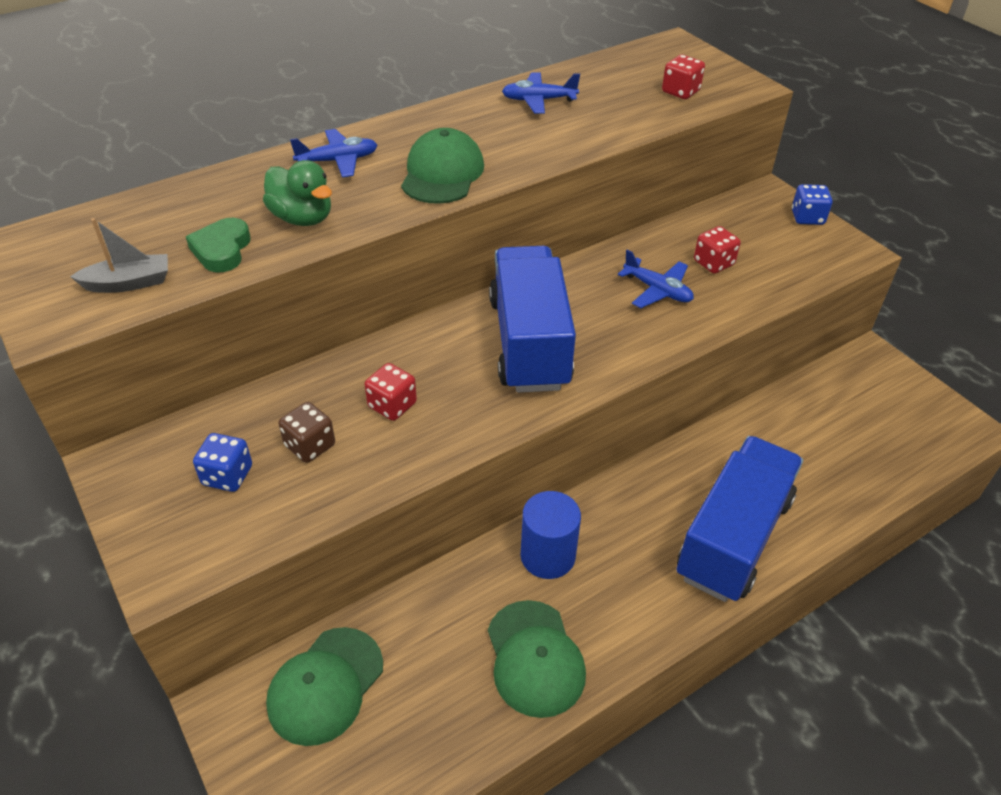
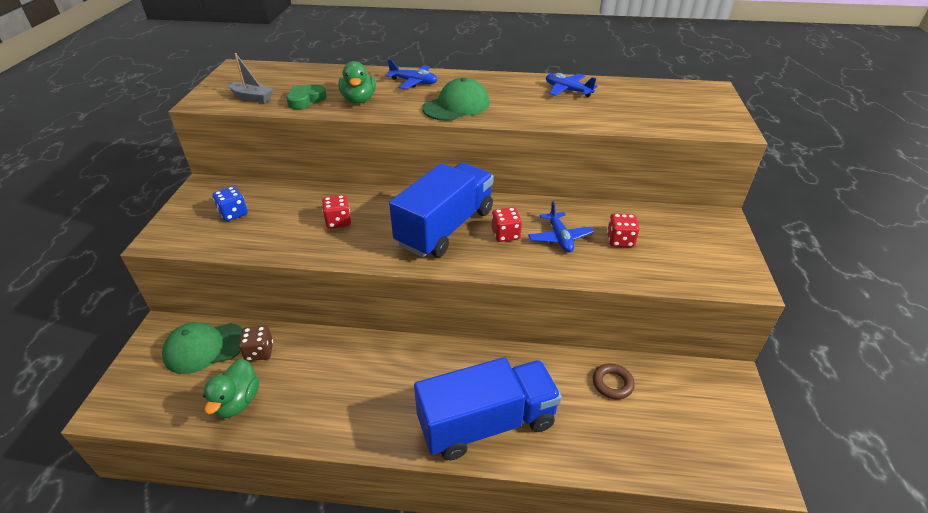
camera: 40 degrees right, 5 degrees down
(310, 445) = (280, 219): brown dice -> brown dice (259, 352)
(456, 711) = (237, 402): none -> green duck
(535, 658) = (301, 405): green cap -> none
(547, 556) = (370, 359): blue cylinder -> none
(680, 92) = (673, 115): red dice -> red dice (505, 234)
(792, 423) = (612, 383): none -> brown ring
(807, 217) = (733, 245): blue dice -> none

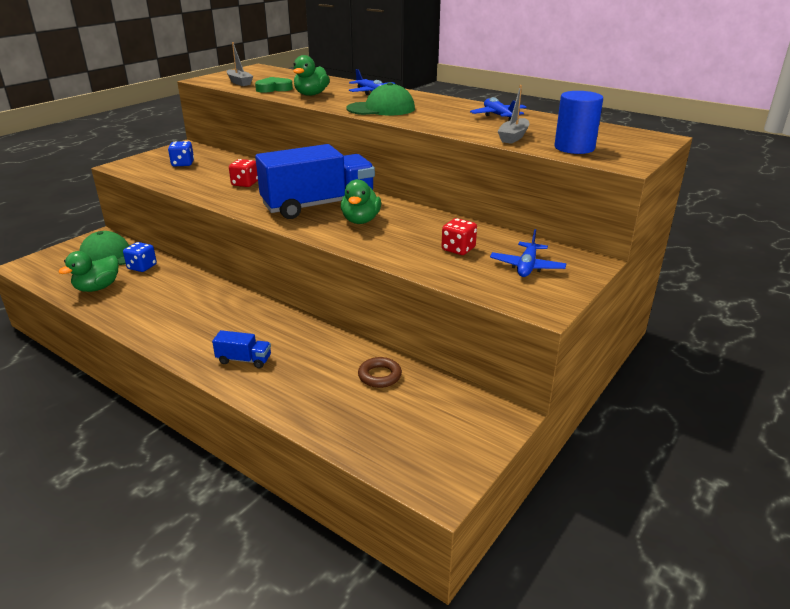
camera: 30 degrees right, 10 degrees down
(259, 352) = (142, 267): brown dice -> blue dice
(486, 423) = (244, 360): blue truck -> blue truck, size x0.41
(505, 234) = (361, 220): red dice -> green duck
(560, 238) = (404, 234): blue plane -> blue plane (527, 267)
(616, 117) = (513, 137): none -> grey boat
(677, 119) = (574, 148): none -> blue cylinder

